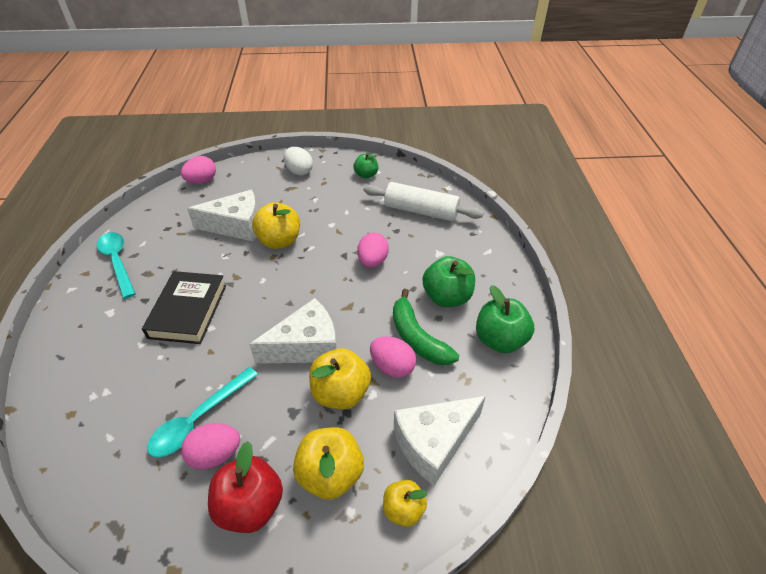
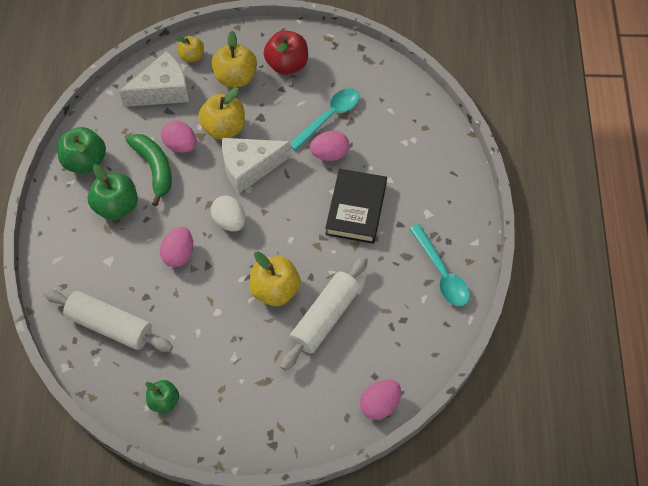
camera: 175 degrees left, 15 degrees up
(215, 454) = (313, 94): pink egg -> pink egg (330, 154)
(236, 226) = (325, 317): white cheese -> white rolling pin
(299, 171) = (252, 416): white egg -> white egg (229, 221)

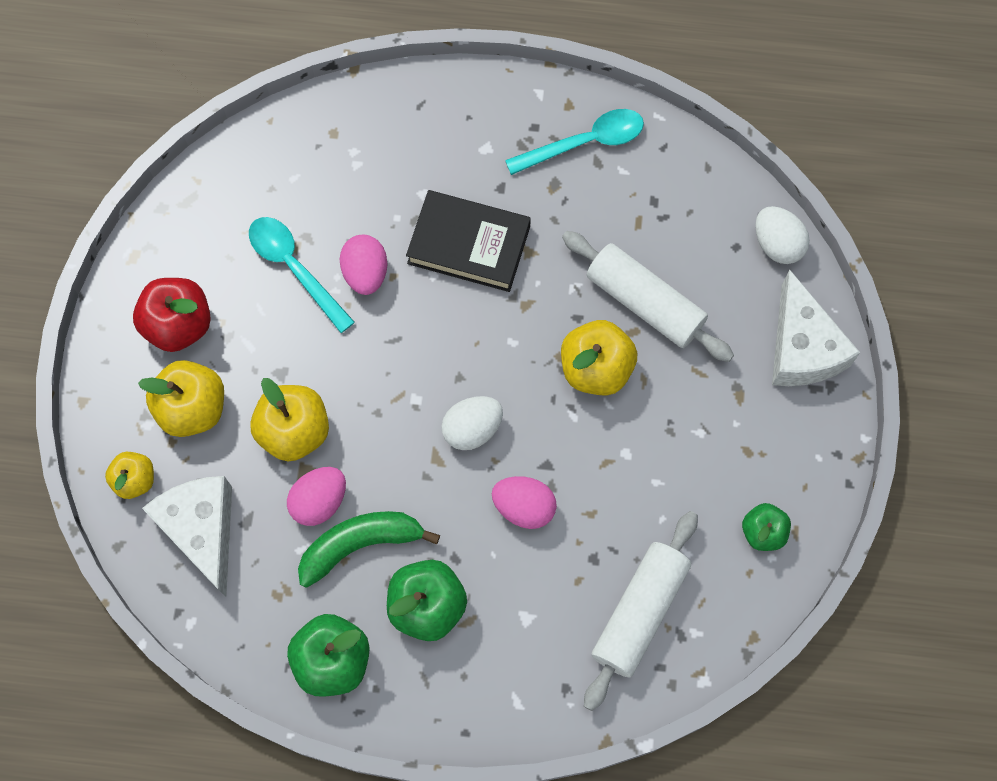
camera: 85 degrees left, 10 degrees up
(249, 168) = (376, 395): white cheese -> white cheese (802, 348)
(379, 404) = (777, 244): pink egg -> white egg

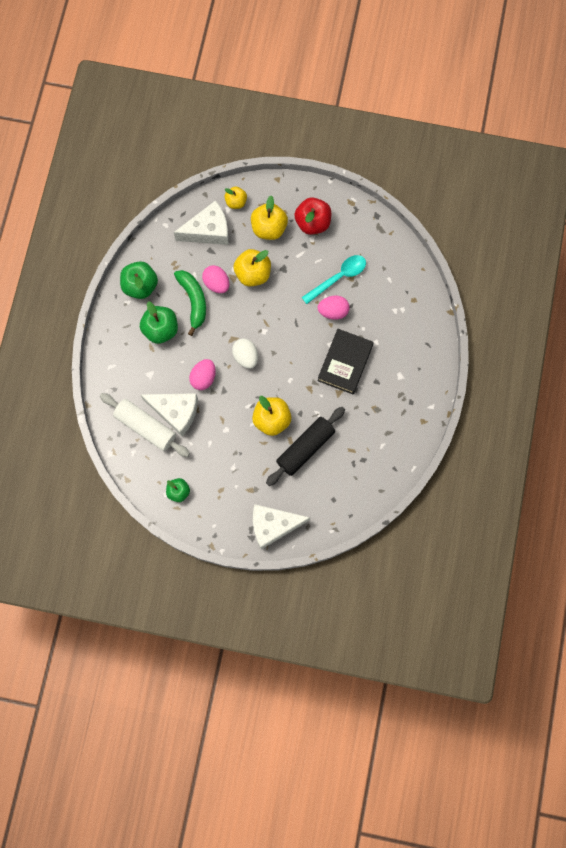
camera: 95 degrees right, 5 degrees up
(585, 143) = (400, 427): turquoise spoon -> none
(601, 555) = (176, 412): none -> white cheese
(644, 303) = (305, 448): white rolling pin -> black rolling pin
(777, 244) = (333, 521): white egg -> none

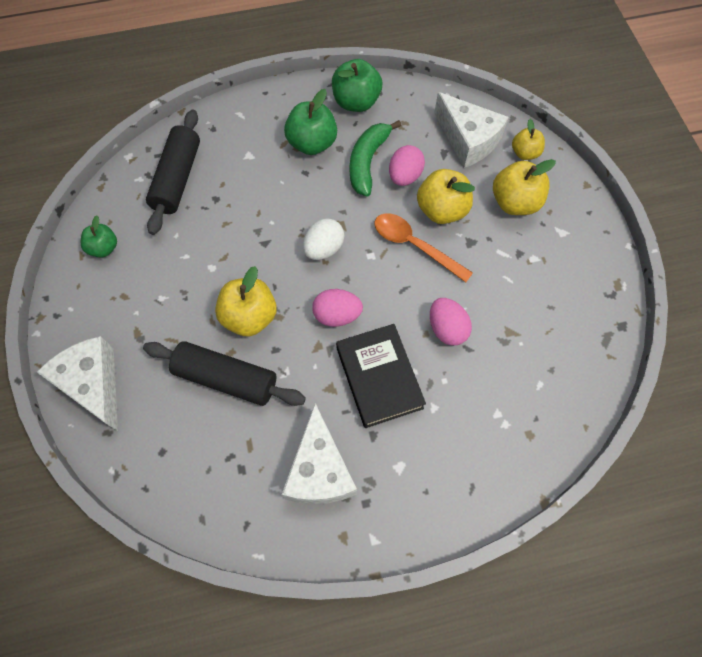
camera: 65 degrees right, 10 degrees down
(145, 427) = (177, 178): white rolling pin -> black rolling pin
(176, 412) = (211, 202): white cheese -> white cheese (319, 470)
(193, 301) = (367, 162): green banana -> green banana turned 150 degrees clockwise
(203, 378) = (271, 213): pink egg -> pink egg (337, 315)
(270, 302) = (414, 245): none -> orange spoon
(312, 223) = (556, 250): red apple -> none
(338, 277) = (500, 315): turquoise spoon -> none
(345, 363) = (379, 377): black book -> black book turned 75 degrees clockwise

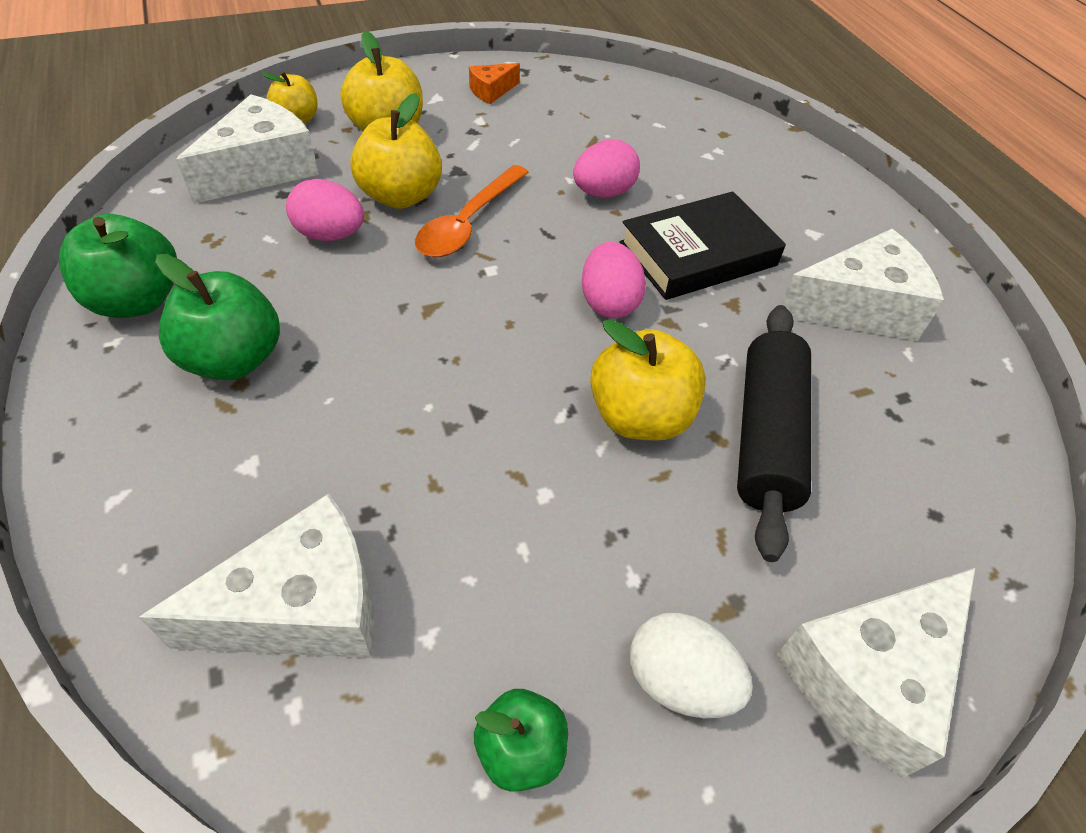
camera: 100 degrees left, 15 degrees down
(177, 178) = (302, 607): black rolling pin -> white cheese
(324, 249) = (483, 326): white egg -> white egg (679, 681)
(367, 162) = (292, 279): green banana -> none
(575, 268) = (491, 91): none -> orange cheese

